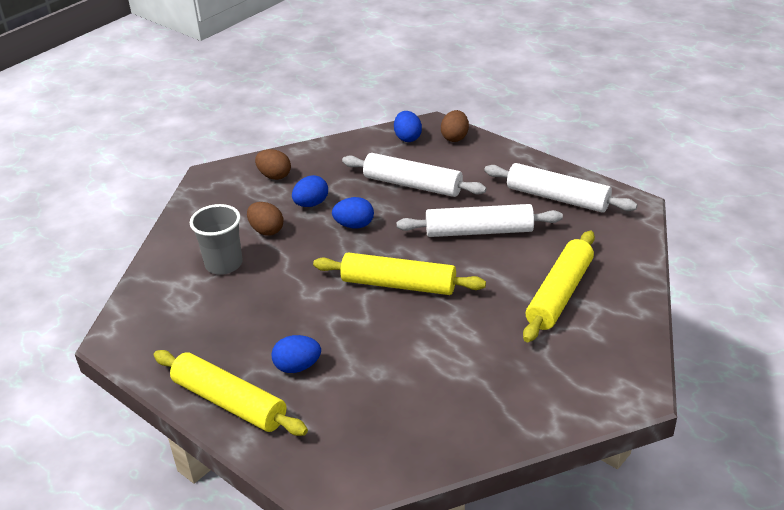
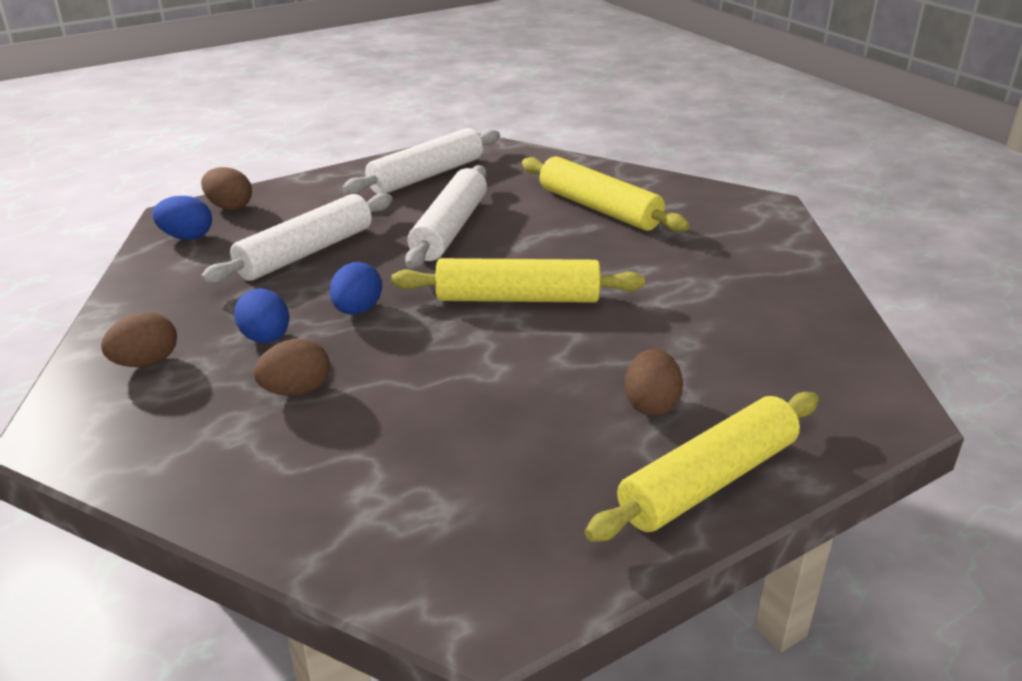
camera: 75 degrees left, 5 degrees down
(224, 264) = (352, 448): grey cup -> none
(297, 367) = (651, 404): blue egg -> brown egg
(399, 284) = (518, 298): yellow rolling pin -> yellow rolling pin turned 60 degrees clockwise

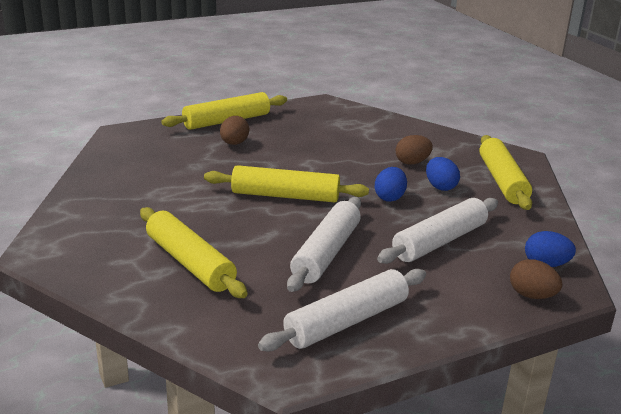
camera: 175 degrees left, 5 degrees down
(146, 362) = (502, 181): brown egg -> yellow rolling pin

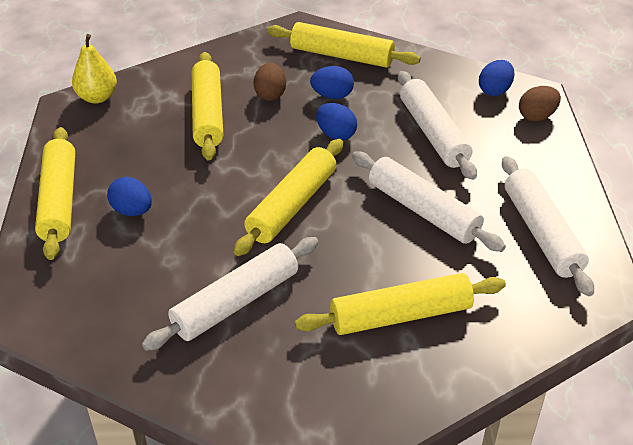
camera: 65 degrees left, 15 degrees up
(166, 195) = (236, 302): none -> white rolling pin
(234, 143) = (132, 211): brown egg -> blue egg
(341, 108) = (97, 97): none -> yellow pear
(362, 145) = (208, 114): none -> yellow rolling pin

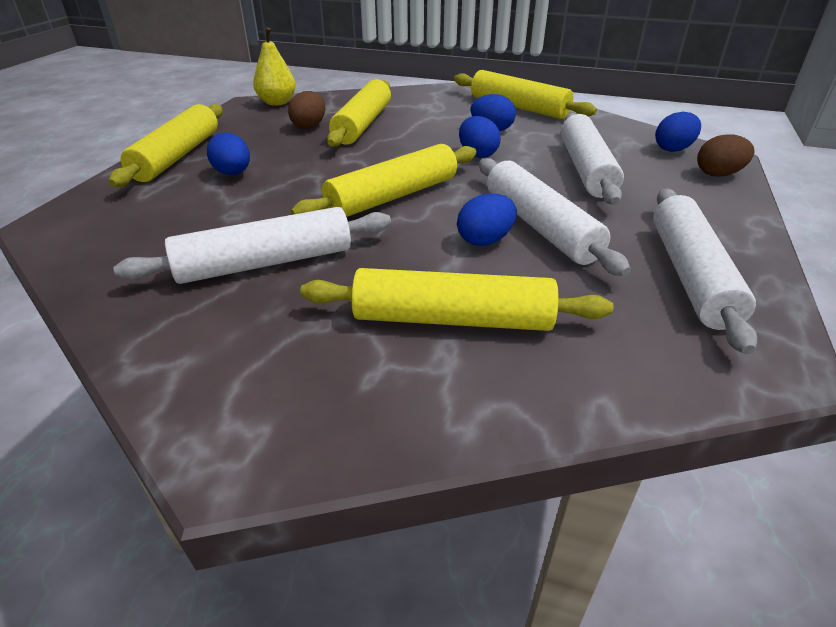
camera: 20 degrees right, 5 degrees down
(270, 94) = (431, 121): brown egg -> brown egg (309, 126)
(389, 236) = (485, 240): none -> blue egg

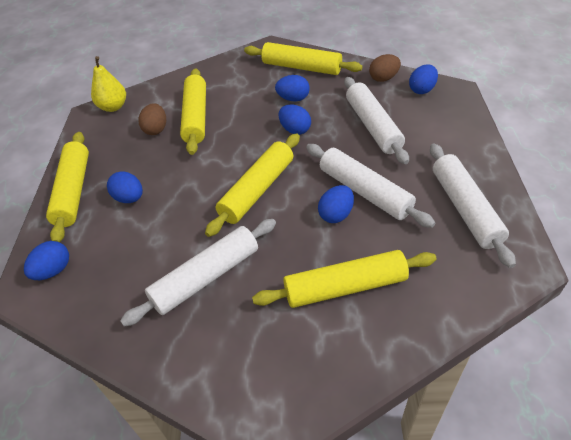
camera: 15 degrees left, 10 degrees up
(94, 215) = (53, 271): none -> blue egg
(718, 174) = (456, 109): brown egg -> brown egg (383, 78)

